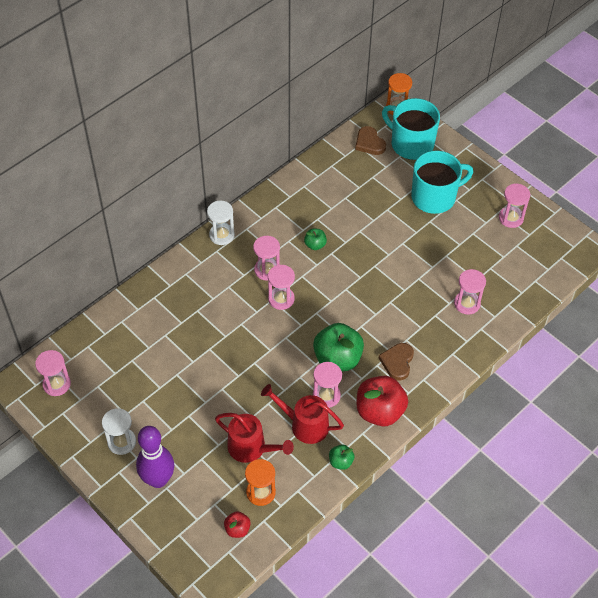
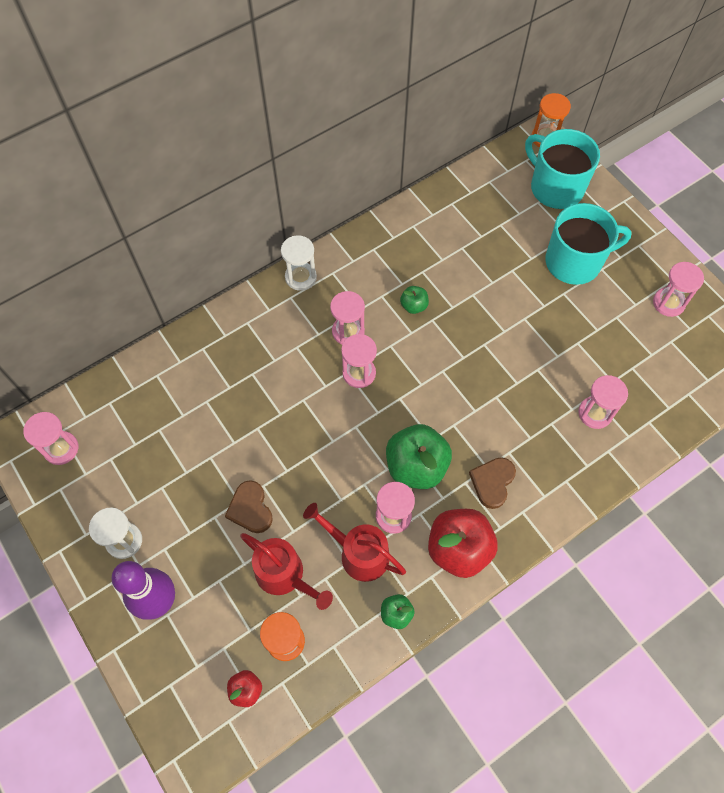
camera: 10 degrees right, 10 degrees up
(369, 143) = (503, 180): brown heart -> brown heart (250, 509)

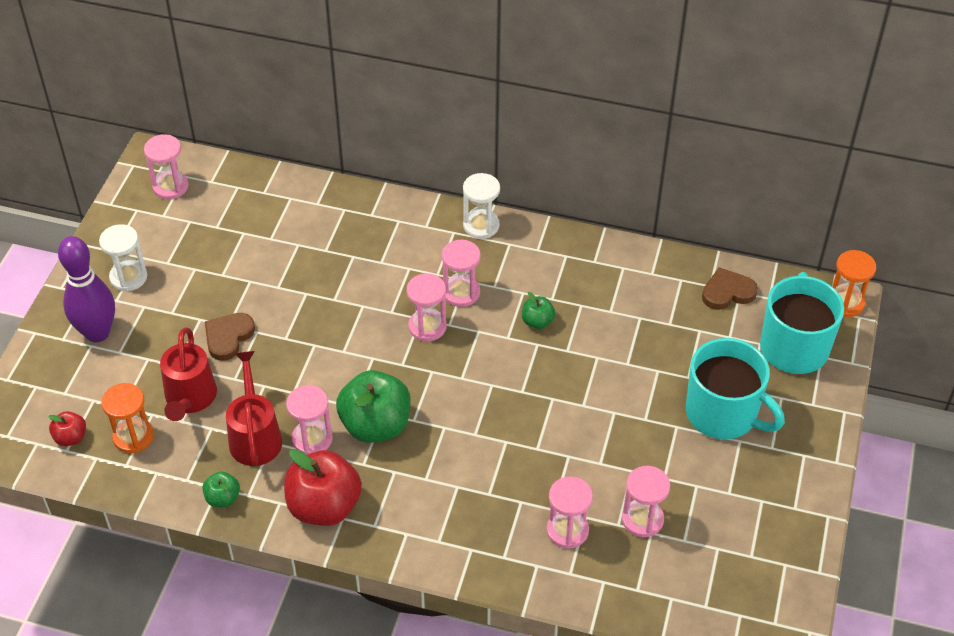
camera: 50 degrees right, 15 degrees down
(492, 482) = (414, 492): brown heart -> brown heart (727, 292)
(668, 303) = (762, 520): pink hourglass -> pink hourglass (642, 519)

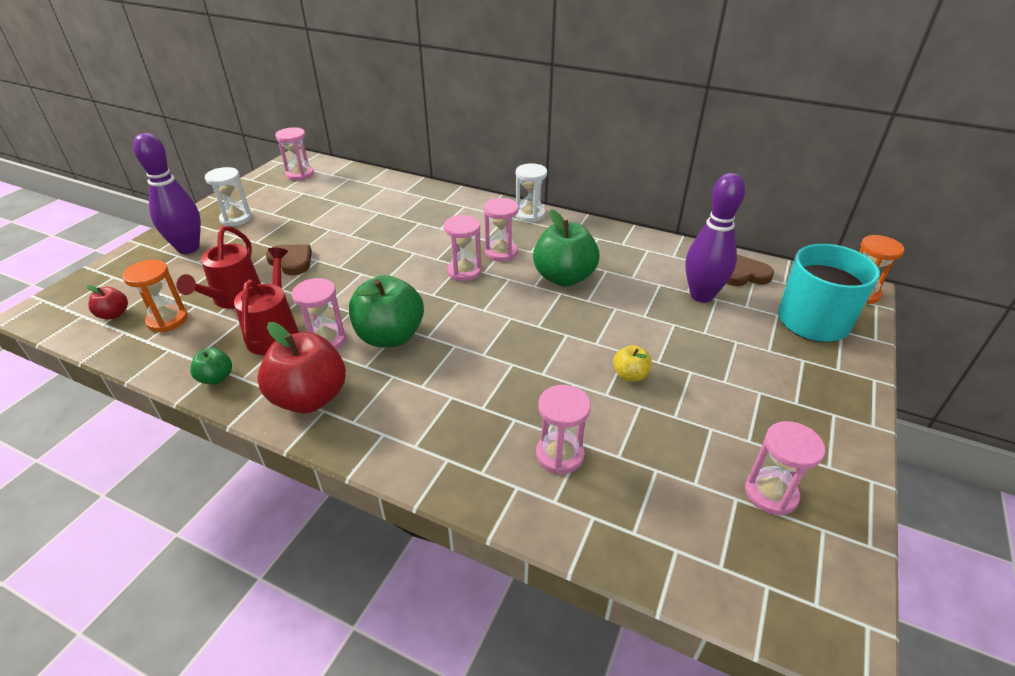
camera: 10 degrees right, 10 degrees down
(228, 337) = (291, 261): brown heart -> brown heart turned 90 degrees clockwise
(537, 321) = (564, 277): green apple -> green apple, size x2.07
(620, 439) = (630, 375): none -> yellow apple
(642, 519) = (647, 455): pink hourglass -> pink hourglass (771, 493)
(684, 328) = (701, 295): none -> purple bowling pin
(723, 413) = (741, 366): turquoise mug -> none

